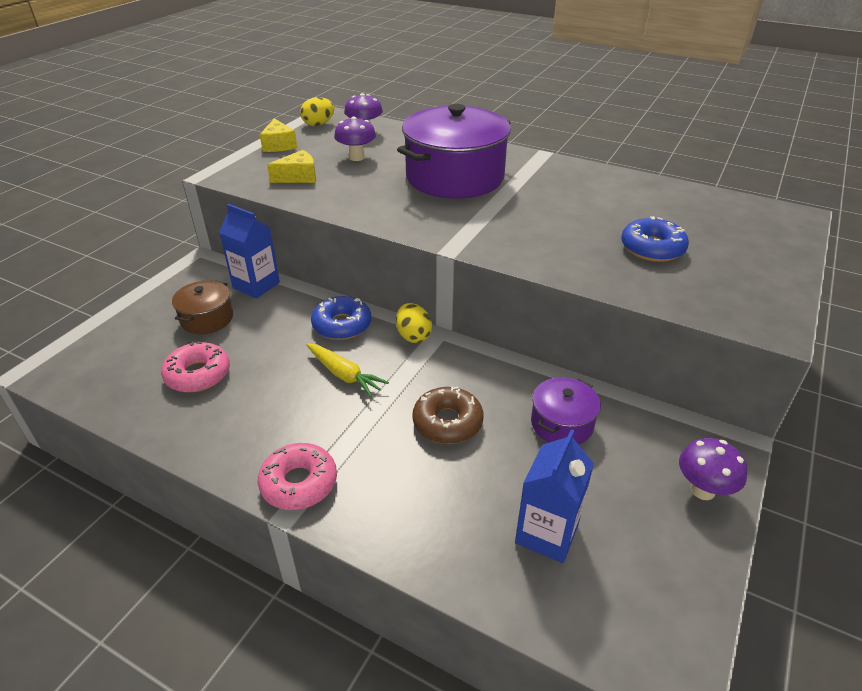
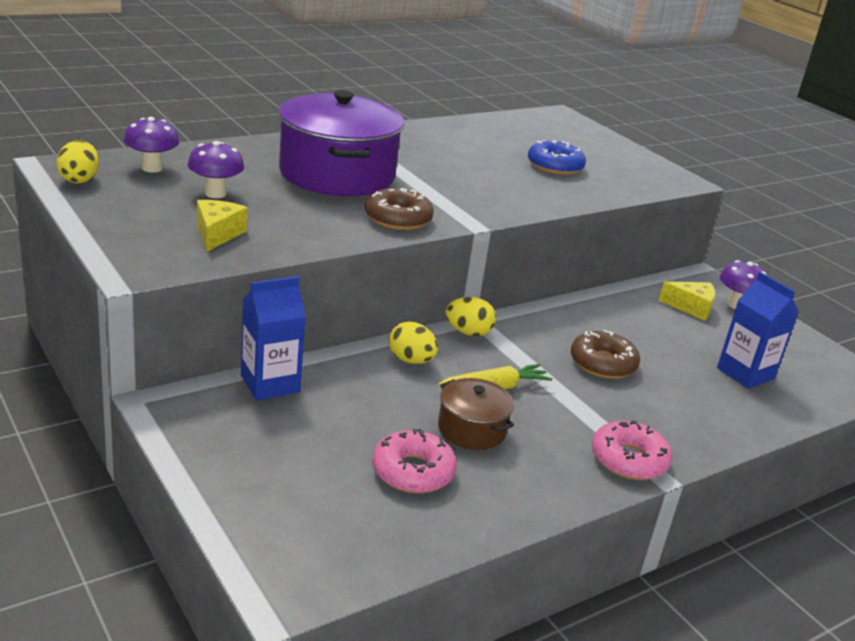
camera: 65 degrees left, 10 degrees down
(207, 318) = (304, 436): brown pot -> brown pot (471, 429)
(279, 145) = (102, 216): yellow cheese -> yellow cheese (691, 308)
(342, 325) = (411, 360): blue donut -> yellow egg
(413, 219) = (398, 219): none -> brown donut
(562, 424) = (640, 320): purple pot -> none

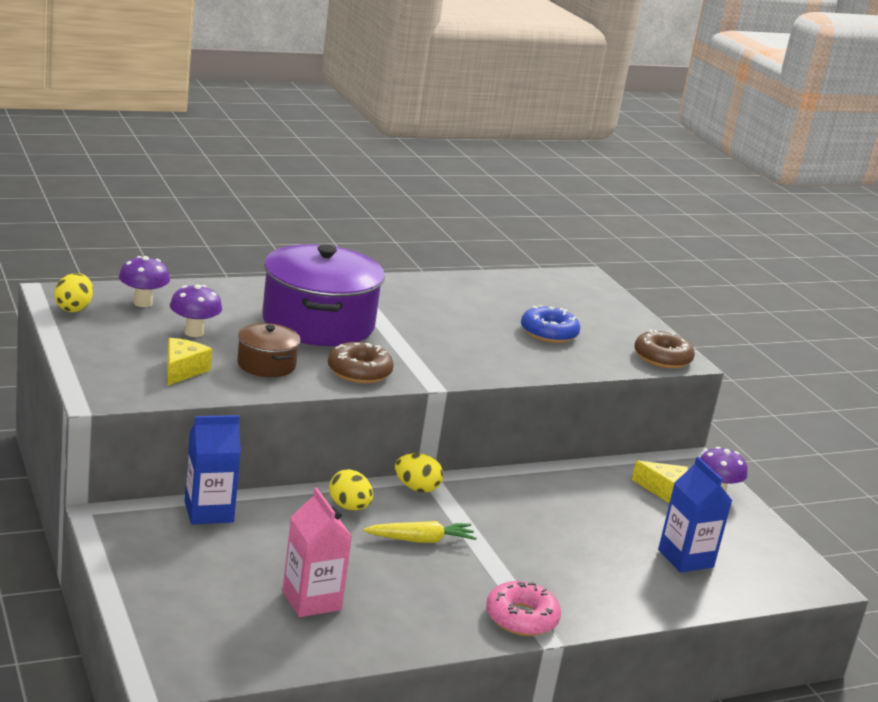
camera: 10 degrees right, 5 degrees down
(413, 471) = (311, 600): pink donut -> pink carton
(471, 429) = (381, 573): brown pot -> brown pot (266, 364)
(603, 363) = (540, 532): brown donut -> brown donut (662, 358)

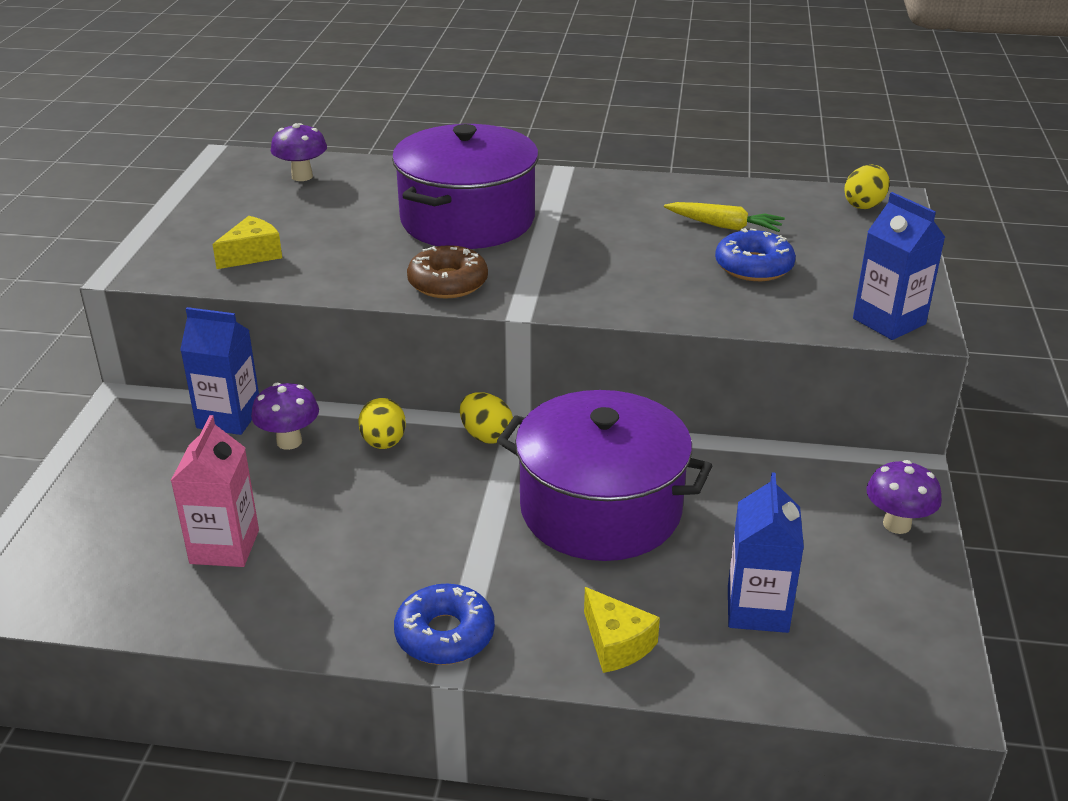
camera: 35 degrees right, 10 degrees up
(73, 308) = (226, 175): yellow egg -> yellow egg (864, 205)
(194, 332) = (316, 214): purple mushroom -> purple mushroom (289, 442)
(266, 364) = (350, 260): brown pot -> none
(421, 540) = (424, 502): yellow carrot -> yellow carrot (724, 226)
(521, 618) = (445, 635): pink donut -> blue donut
(539, 520) = (600, 509): none -> purple pot
(662, 358) = (889, 321): brown donut -> blue carton
(663, 490) = (818, 504): yellow cheese -> yellow cheese (616, 644)

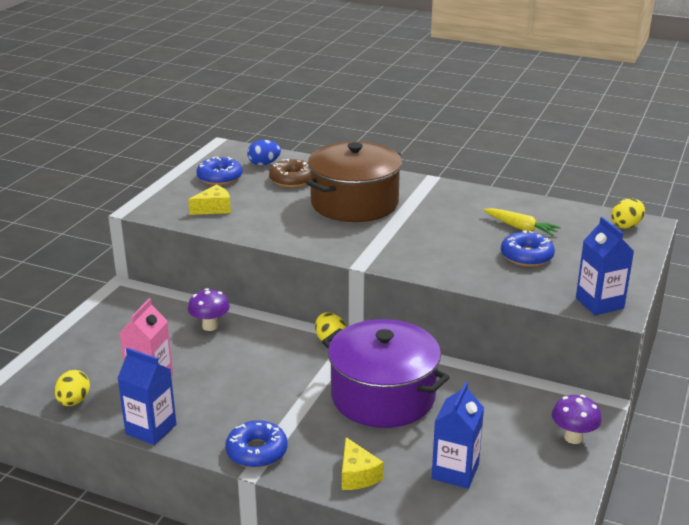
camera: 15 degrees right, 5 degrees down
(229, 418) = (180, 307): blue carton -> blue carton (151, 429)
(241, 205) = (219, 177): none -> blue donut
(302, 176) = (264, 164): purple mushroom -> blue egg
(384, 443) = (266, 336): yellow egg -> yellow egg (74, 401)
(448, 283) = (324, 241): brown donut -> brown donut (292, 180)
(467, 219) = (354, 203): purple pot -> brown pot

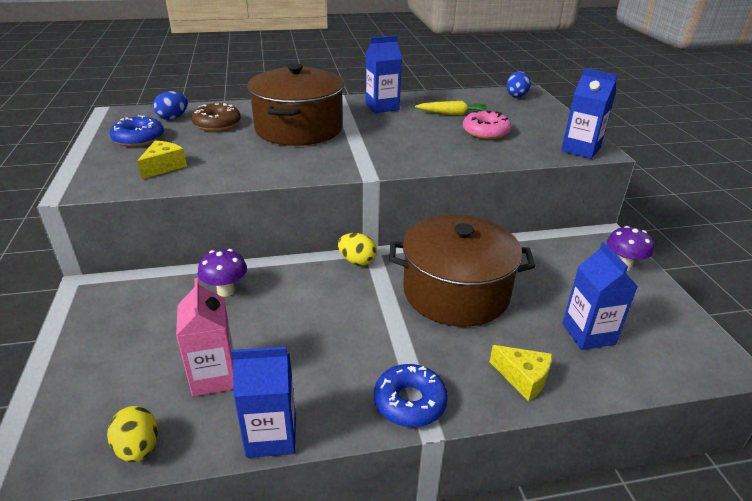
camera: 35 degrees left, 5 degrees up
(383, 396) = (456, 292): purple pot -> brown pot
(459, 201) = (382, 107): none -> blue carton
(526, 256) = (485, 132): blue donut -> pink donut
(626, 225) = (516, 95): yellow egg -> blue egg

